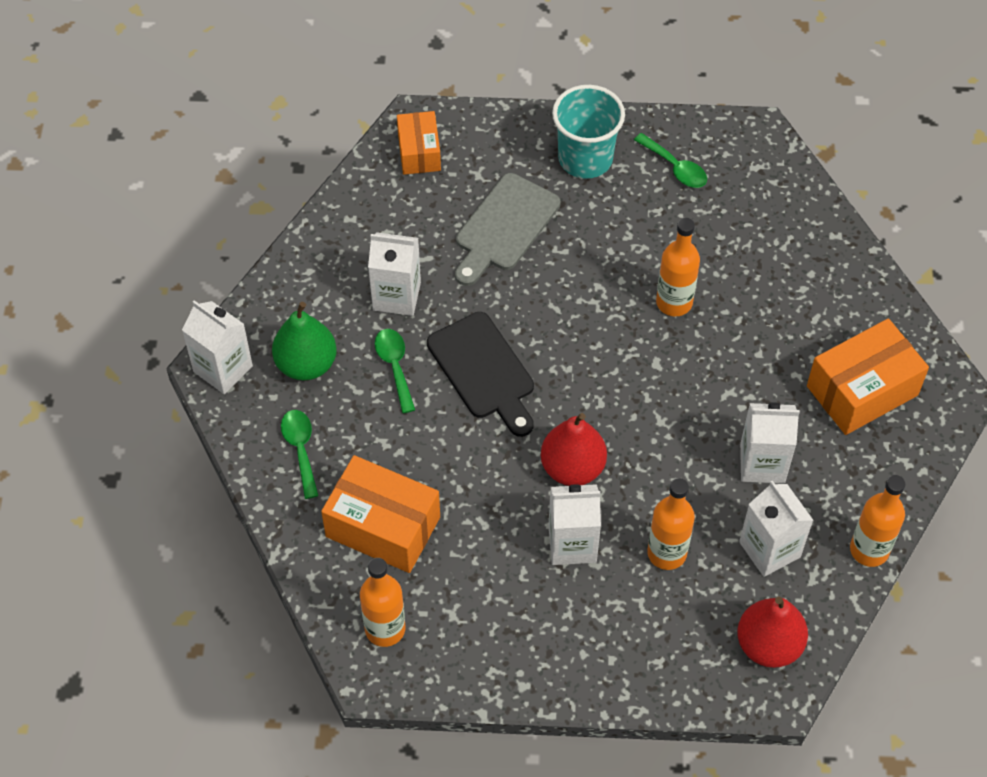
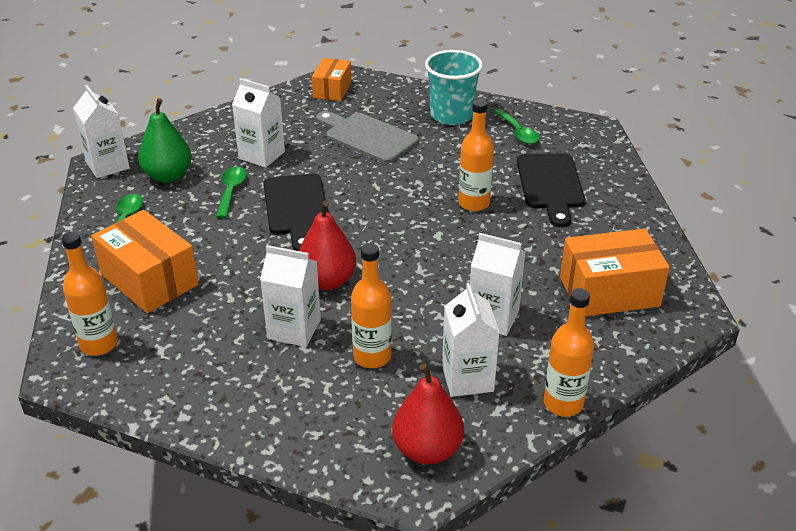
camera: 20 degrees right, 20 degrees down
(504, 227) = (367, 137): grey cutting board -> grey cutting board turned 75 degrees clockwise
(745, 247) = (550, 185): none -> black cutting board

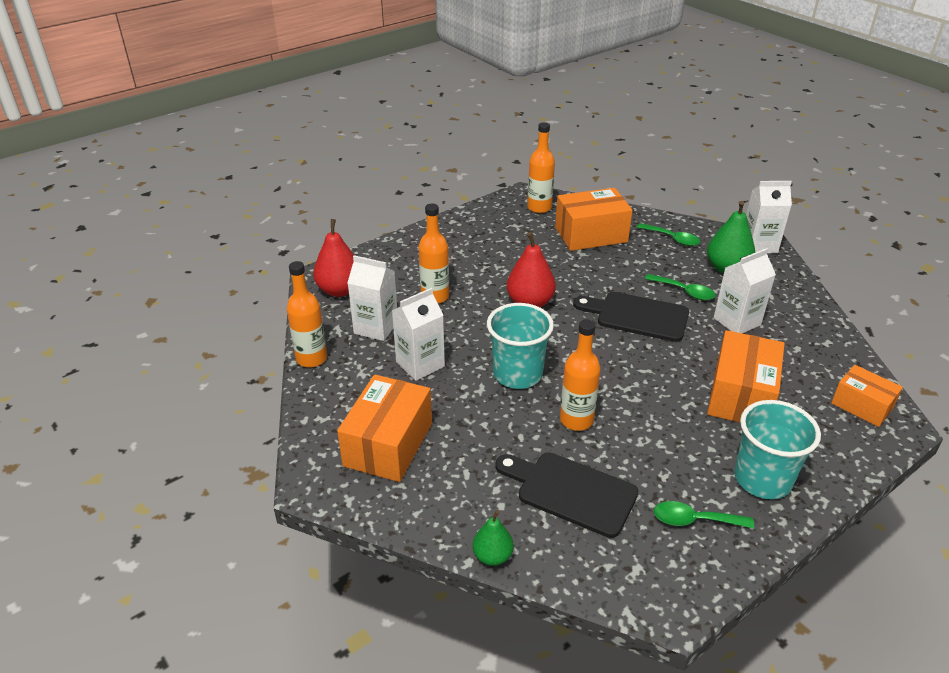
camera: 120 degrees right, 0 degrees up
(294, 329) = (490, 275): white carton -> none
(367, 137) = (740, 395): grey cutting board -> orange box
(447, 251) = (517, 374): none -> turquoise cup
(643, 200) = (492, 556): none -> green pear

